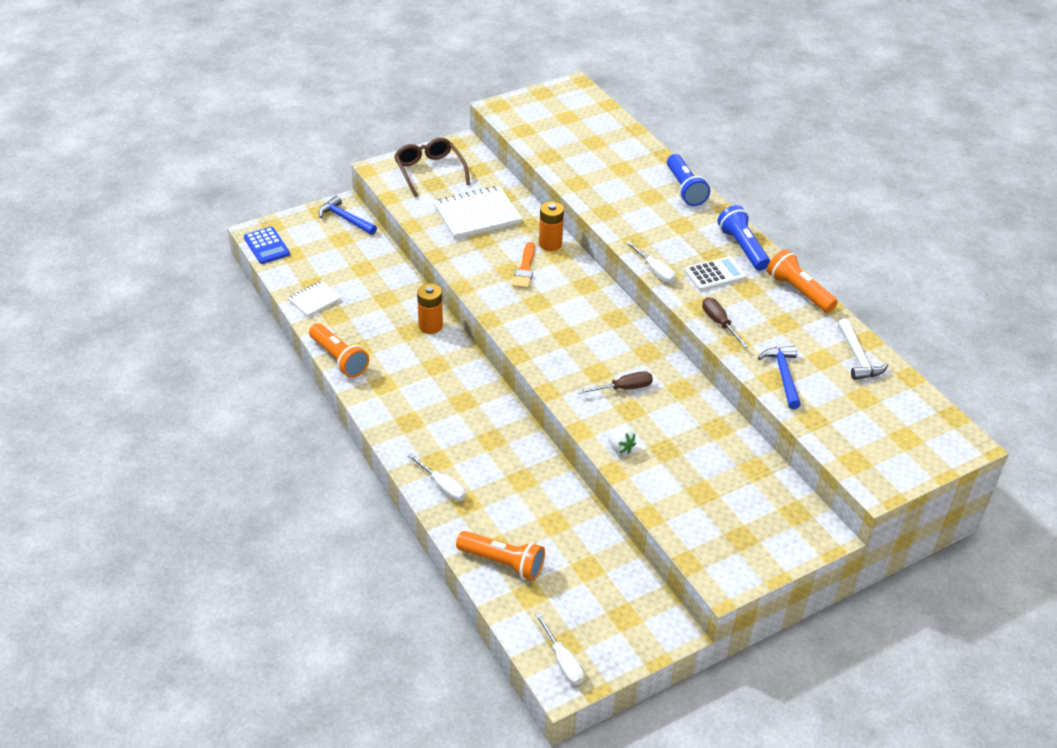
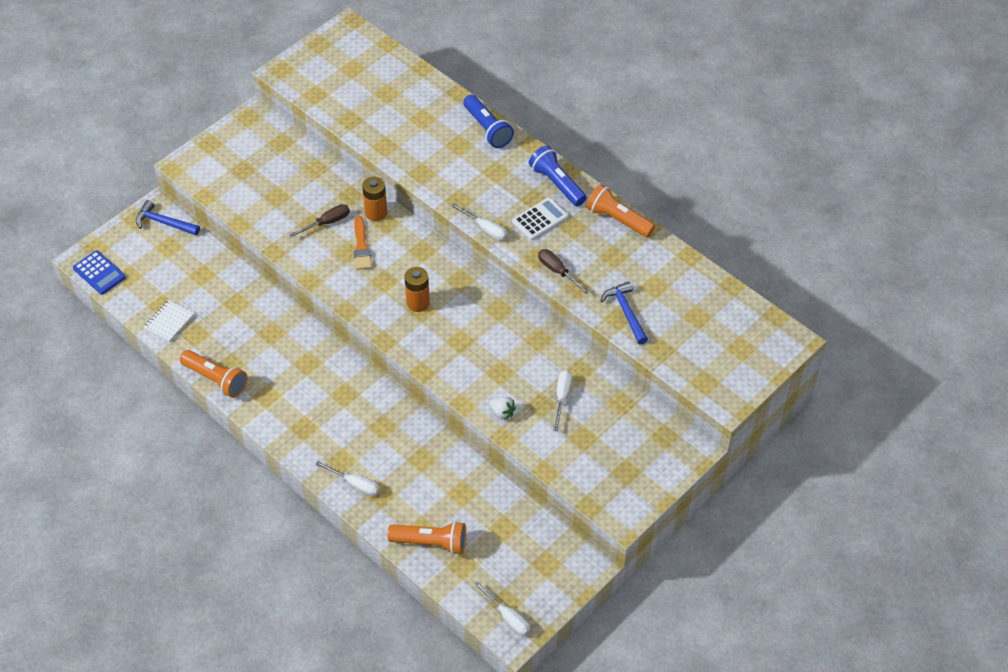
camera: 15 degrees left, 10 degrees up
(429, 172) = (234, 156): brown glasses -> none
(430, 326) = (288, 323): orange battery -> orange battery (418, 303)
(477, 215) = (297, 196): white notebook -> none
(624, 388) = (488, 352): brown screwdriver -> brown screwdriver (327, 222)
(690, 448) = (562, 397): none -> white screwdriver
(858, 357) = (684, 276): white hammer -> none

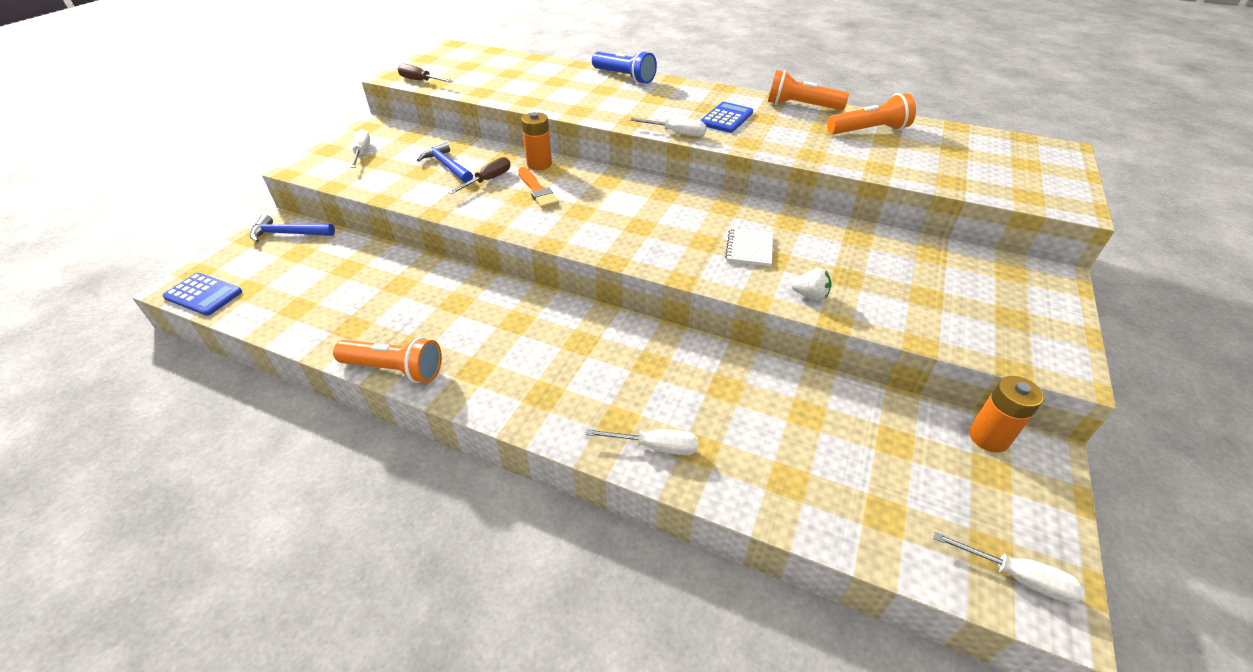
camera: 20 degrees left, 10 degrees down
(169, 322) = (311, 322): white notebook -> white notebook (749, 249)
(418, 303) = (631, 221): orange battery -> orange battery (988, 437)
(431, 543) = (816, 496): orange flashlight -> orange flashlight (869, 131)
(540, 219) = (726, 118): white calculator -> blue calculator
(557, 183) = (720, 96): blue flashlight -> none
(557, 271) = (780, 147): brown screwdriver -> brown screwdriver (420, 81)
(562, 397) = (864, 264): white screwdriver -> white screwdriver (362, 152)
(626, 312) = (882, 162): blue hammer -> blue hammer (446, 166)

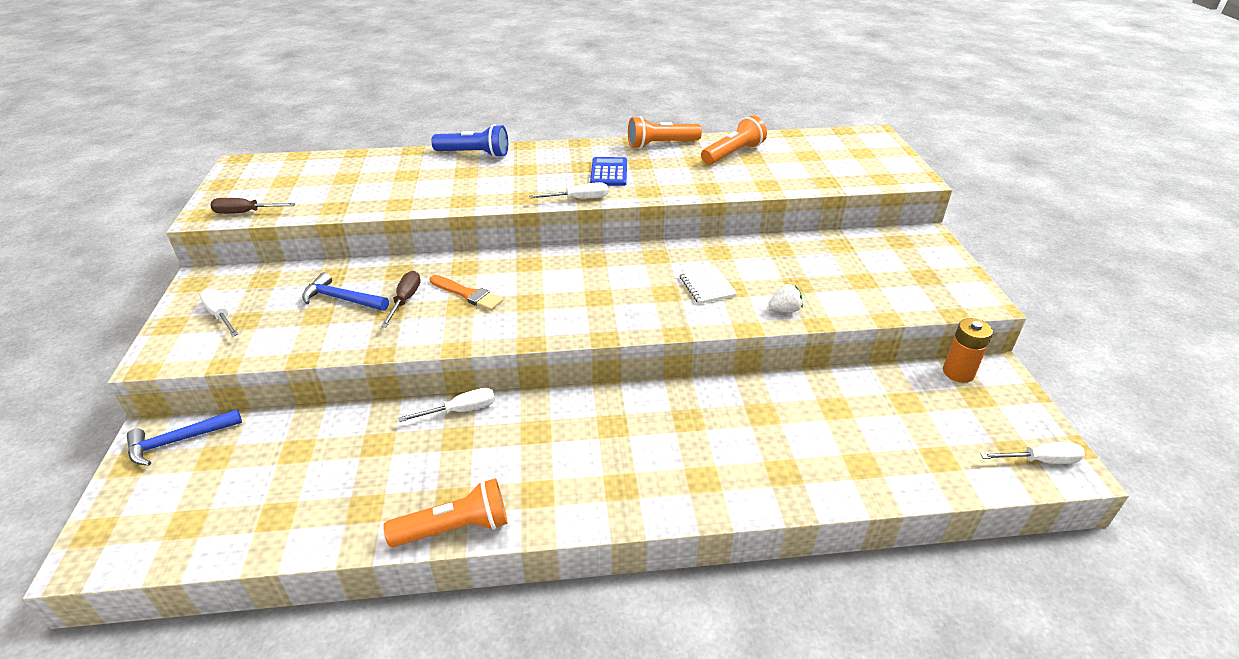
camera: 30 degrees left, 5 degrees down
(203, 295) = (132, 552): blue calculator -> none
(539, 164) = (444, 267): orange battery -> none
(655, 446) = (749, 486): white screwdriver -> white screwdriver (460, 410)

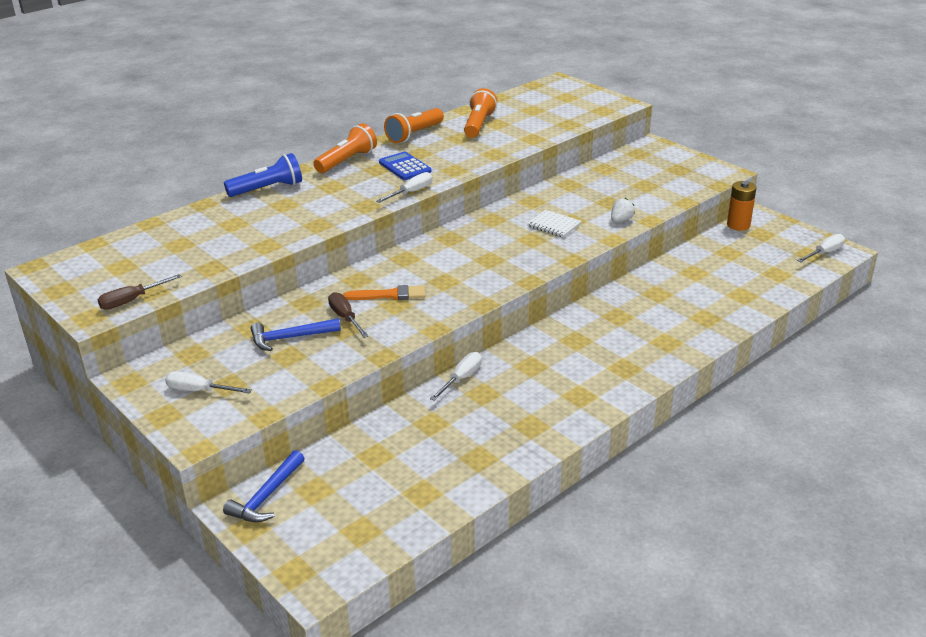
camera: 35 degrees left, 5 degrees down
(455, 528) = (554, 437): orange flashlight -> orange flashlight (347, 161)

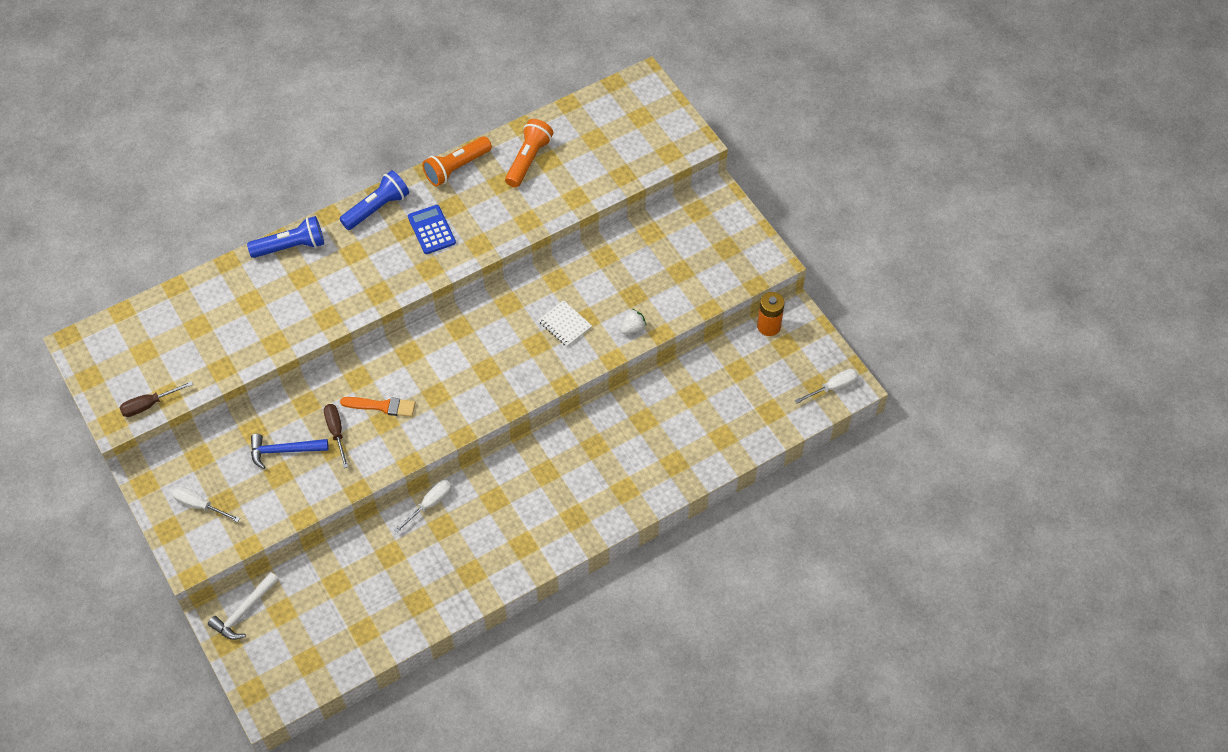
camera: 10 degrees right, 25 degrees up
(267, 496) = (244, 611): blue hammer -> white hammer
(347, 161) = (377, 208): orange flashlight -> blue flashlight
(411, 192) = (426, 278): white screwdriver -> none

